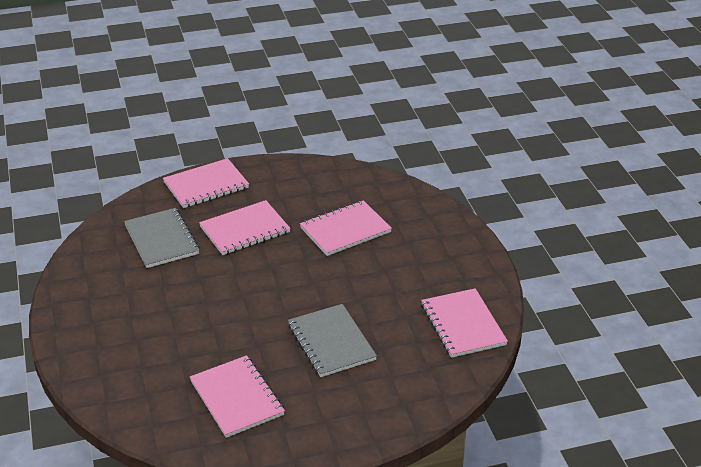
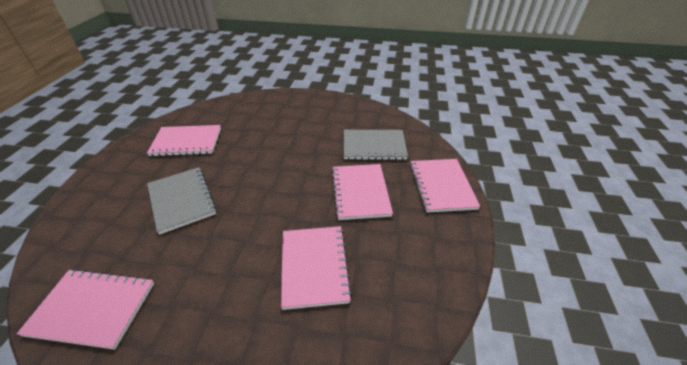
camera: 115 degrees right, 5 degrees up
(331, 342) = (182, 200): grey notebook -> grey notebook turned 60 degrees clockwise

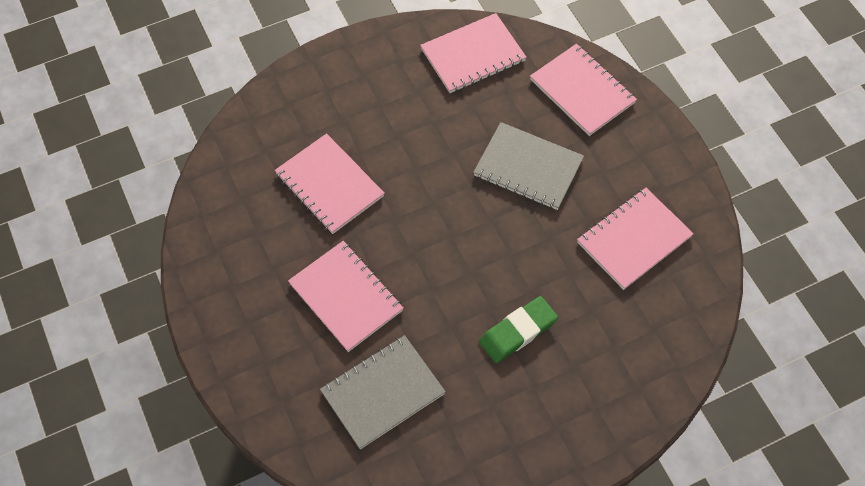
camera: 145 degrees right, 20 degrees up
(285, 137) = (518, 331): none -> green eraser
(441, 186) = (253, 369): pink notebook -> pink notebook (582, 91)

